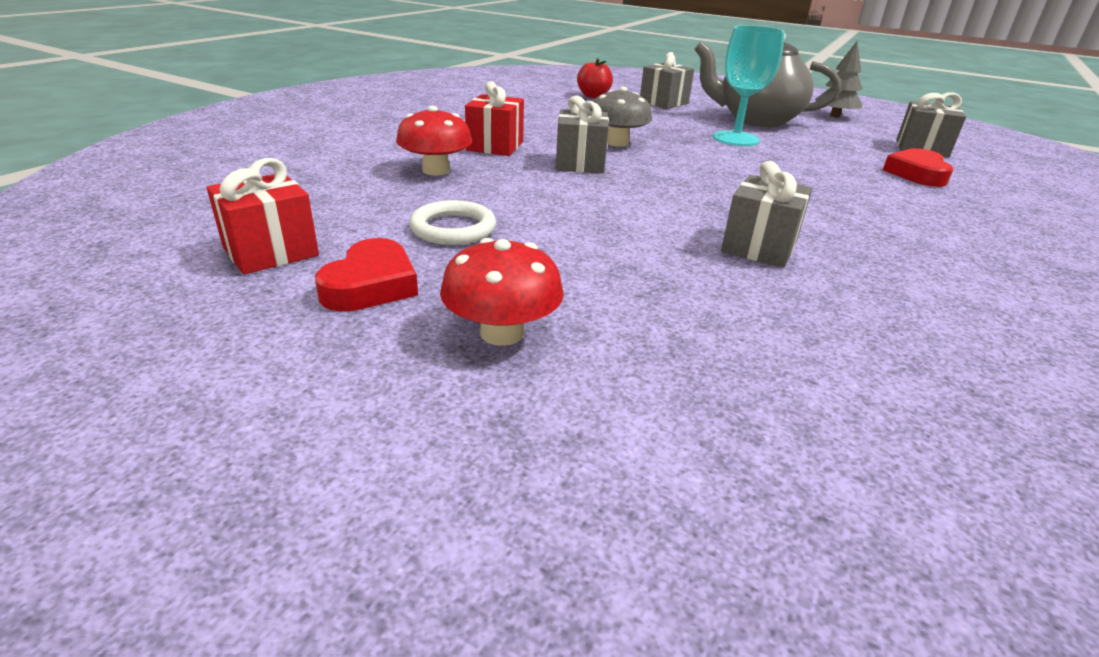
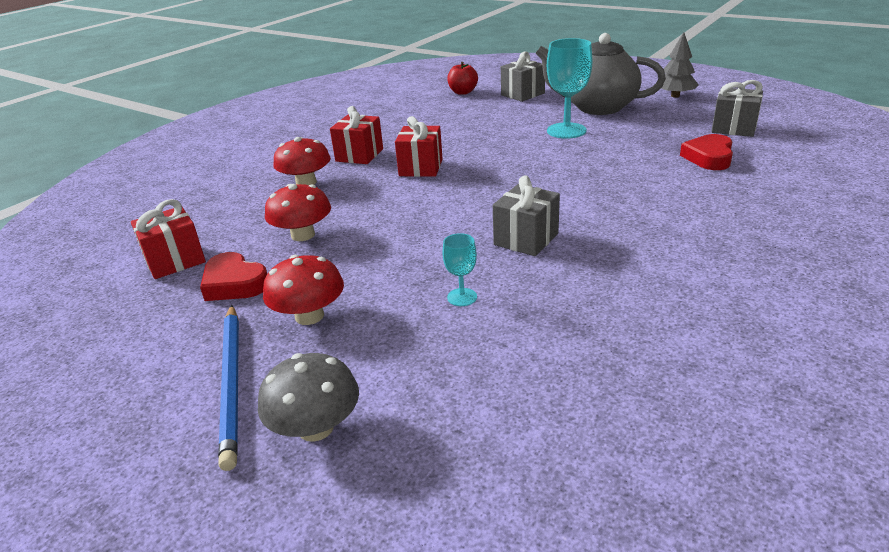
camera: 10 degrees right, 0 degrees up
(371, 285) = (234, 283): red heart -> red heart turned 105 degrees clockwise
(409, 433) = (232, 383): none -> blue pencil
(453, 228) = (303, 235): white ring -> red mushroom
(580, 163) = (421, 168): grey gift -> red gift
(617, 142) = (461, 143): grey mushroom -> grey mushroom (316, 427)
(715, 314) = (462, 297): none -> turquoise goblet

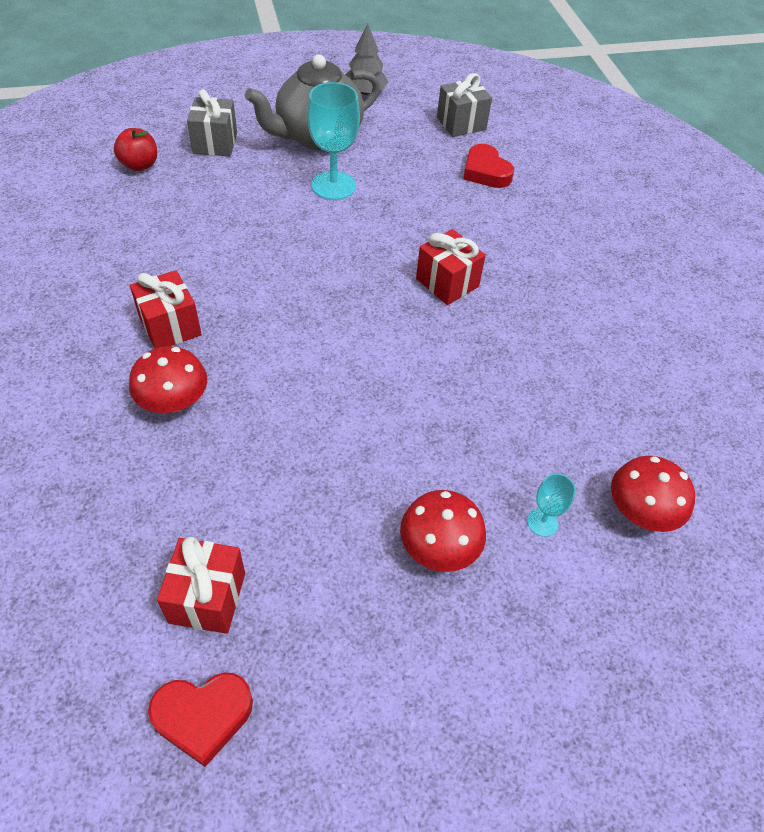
camera: 55 degrees left, 20 degrees up
(232, 383) = (485, 655): blue pencil -> none
(234, 283) = (319, 571): red heart -> red heart (203, 716)
(303, 235) = (288, 469): red mushroom -> red mushroom (640, 511)
(316, 427) = (593, 629): grey mushroom -> none
(421, 168) = (267, 309): red gift -> red gift (447, 283)
(462, 297) = (517, 439): turquoise goblet -> turquoise goblet (542, 522)
(526, 239) = (478, 346): grey gift -> none

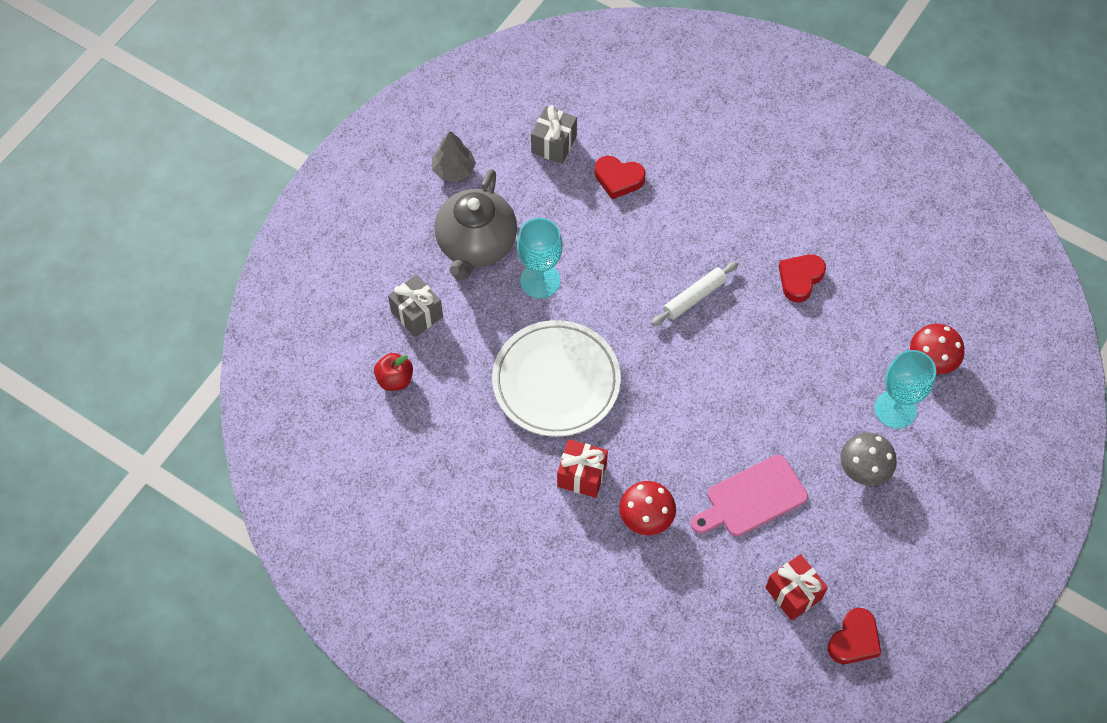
camera: 40 degrees left, 10 degrees up
(249, 251) = (556, 381): none -> white plate
(288, 471) = (752, 498): none -> pink cutting board
(439, 547) = (864, 468): red mushroom -> grey mushroom
(447, 283) = (694, 297): red gift -> white rolling pin
(542, 522) = (895, 409): turquoise goblet -> turquoise goblet, size x1.99
(568, 340) = (800, 279): none -> red heart

